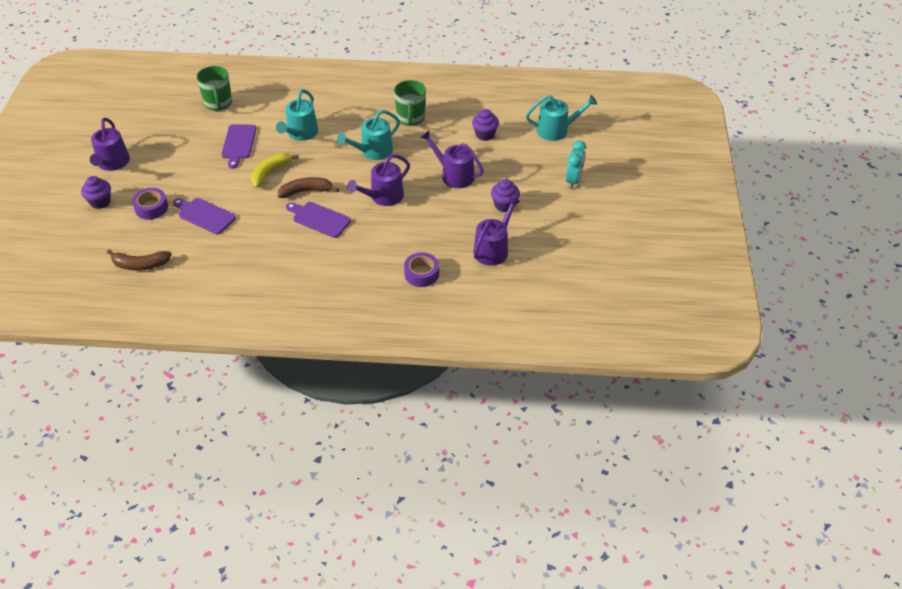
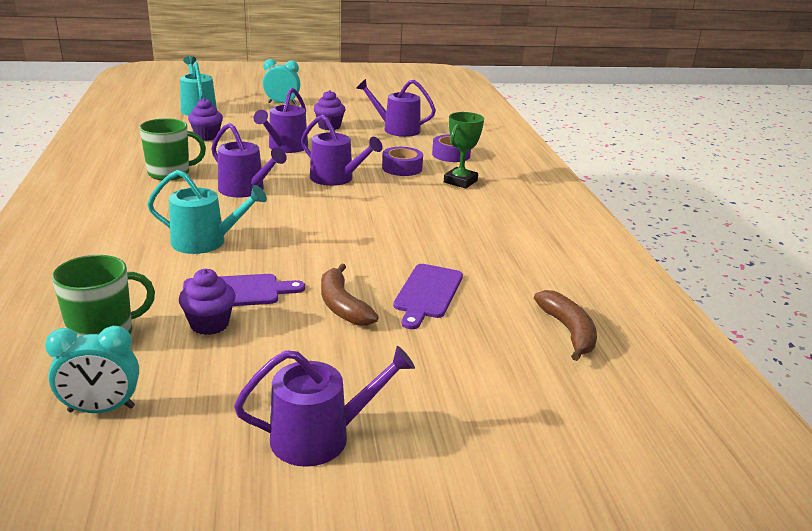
camera: 105 degrees left, 20 degrees down
(100, 202) = (448, 419): purple cupcake -> purple cupcake (209, 324)
(151, 208) = (434, 350): purple tape -> purple tape (402, 168)
(163, 107) = (101, 409): none -> turquoise clock
(270, 172) = (307, 254): yellow banana -> none
(306, 191) = (342, 223): brown banana -> brown banana (342, 305)
(319, 219) = (393, 210): purple cutting board -> none
(361, 266) = (460, 181): none -> green trophy
(373, 151) = (245, 190): turquoise watering can -> purple watering can

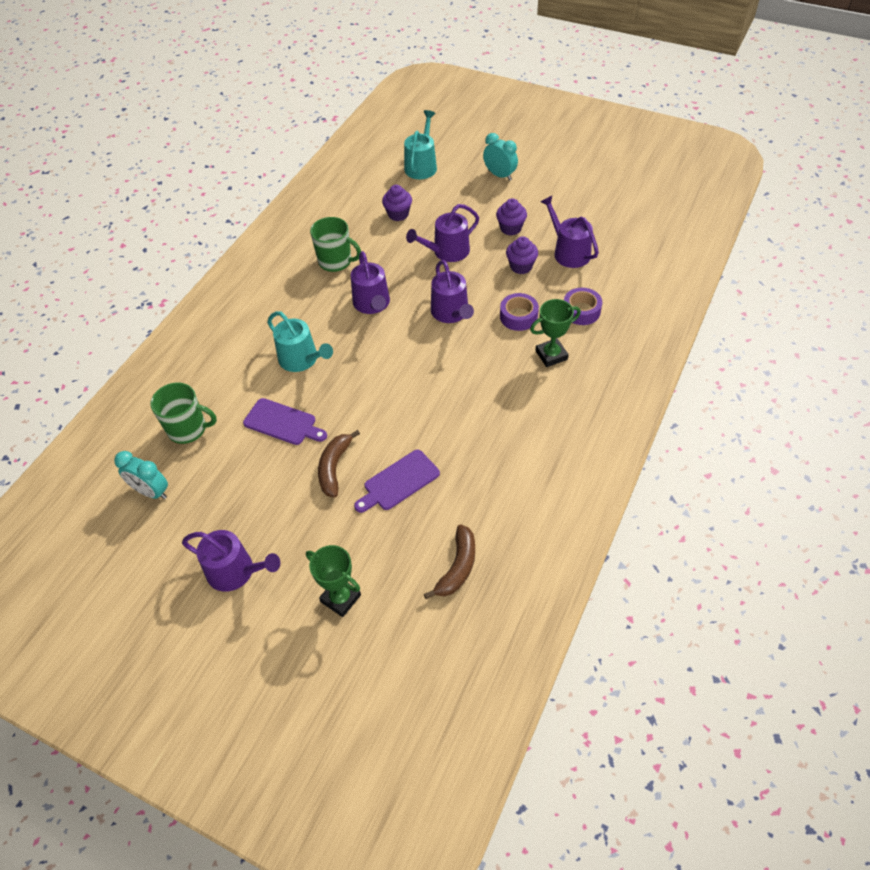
camera: 40 degrees right, 25 degrees up
(209, 324) = (247, 447): purple cupcake -> purple cupcake (521, 266)
(483, 404) = (340, 598): none -> green trophy

